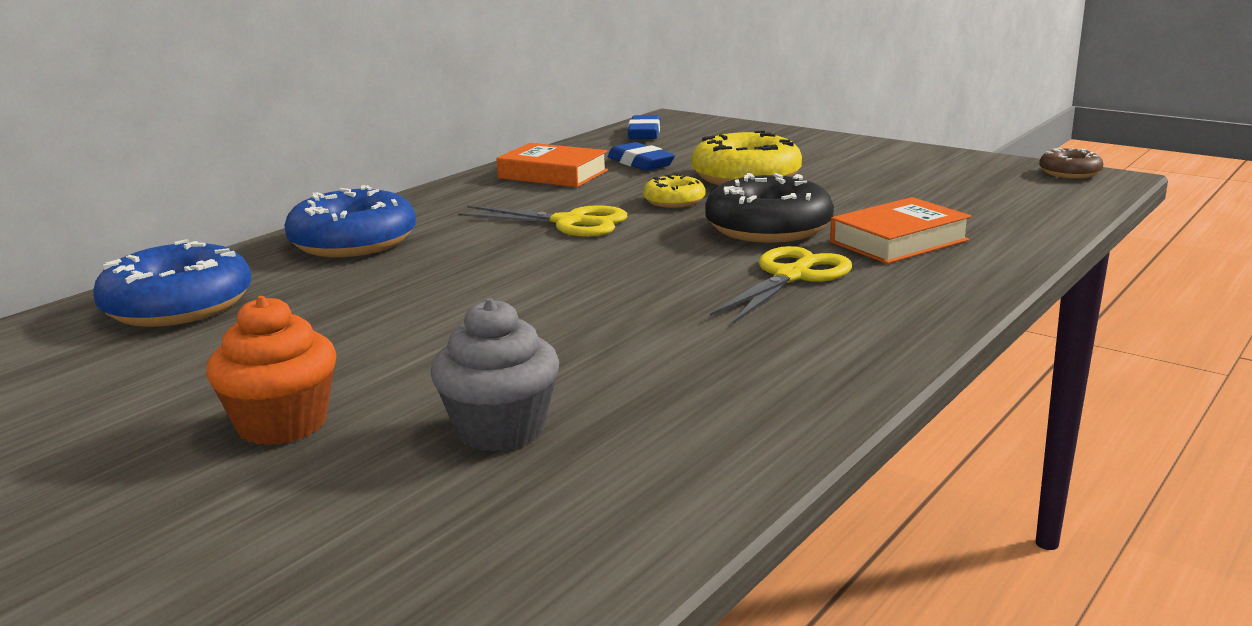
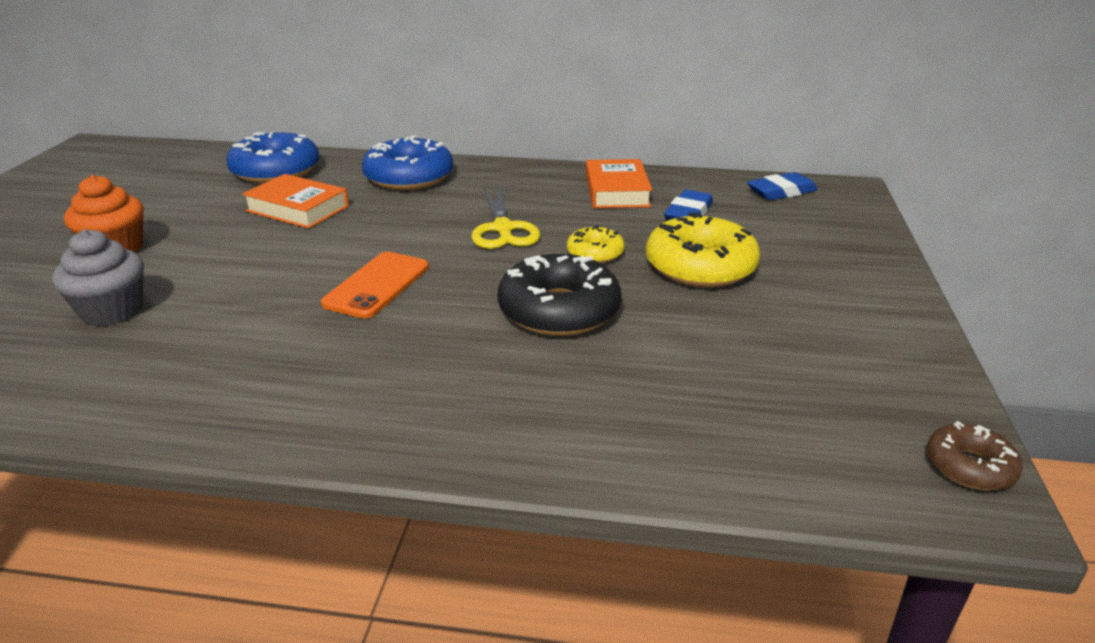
camera: 60 degrees right, 10 degrees up
(625, 285) = (377, 285): none -> orange phone
(791, 276) = (438, 349): yellow scissors -> none
(899, 241) = (575, 385): orange book -> orange book (298, 209)

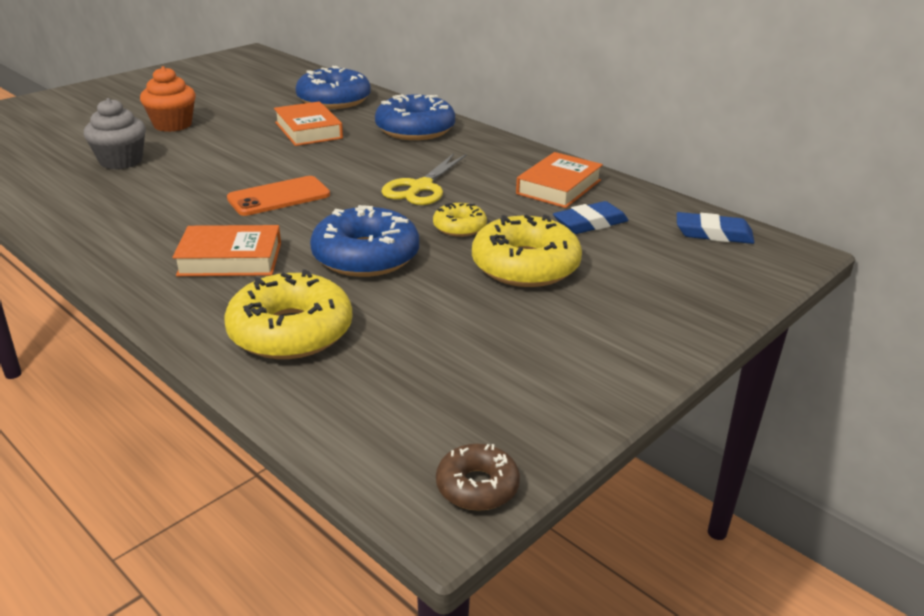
camera: 35 degrees right, 0 degrees up
(430, 367) = (230, 259): none -> orange book
(559, 310) = (366, 256): black donut -> blue donut
(610, 411) = (291, 331): none -> yellow donut

